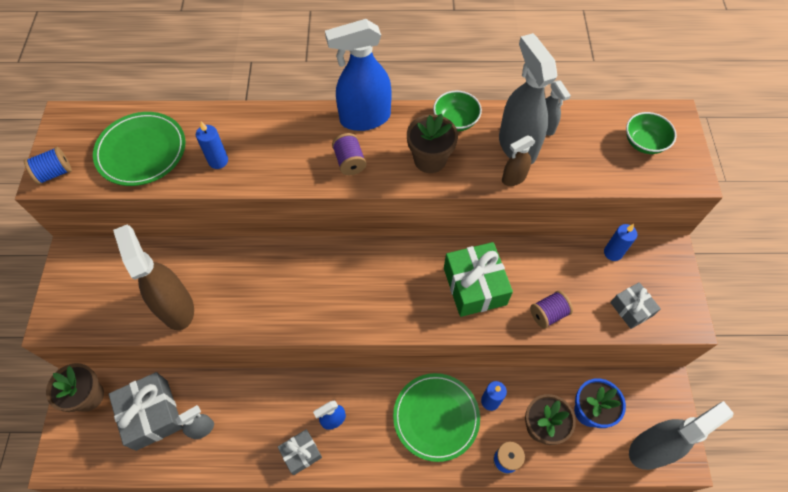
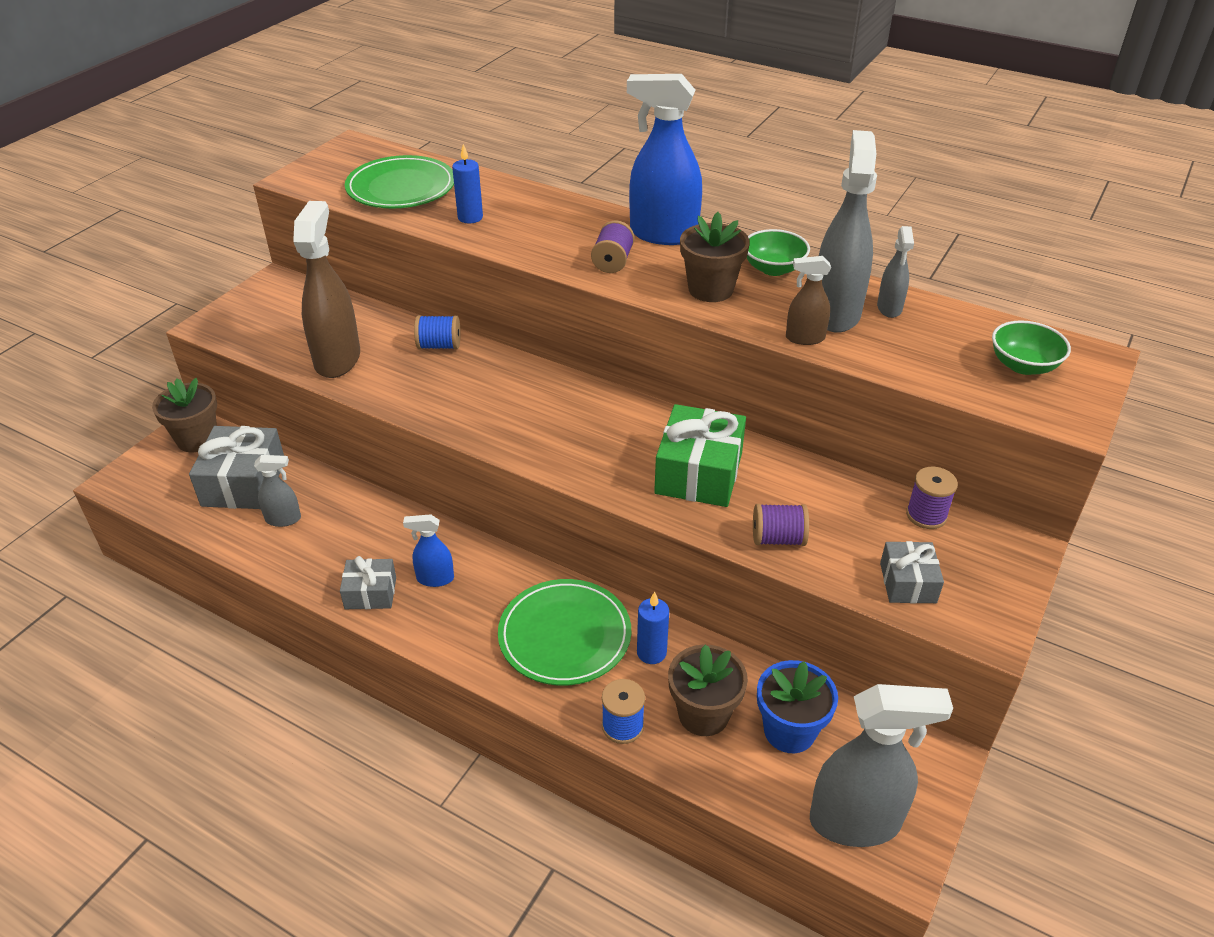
camera: 30 degrees right, 20 degrees down
(55, 173) = (305, 178): blue spool -> blue spool (439, 346)
(613, 253) = (926, 515): blue candle -> purple spool

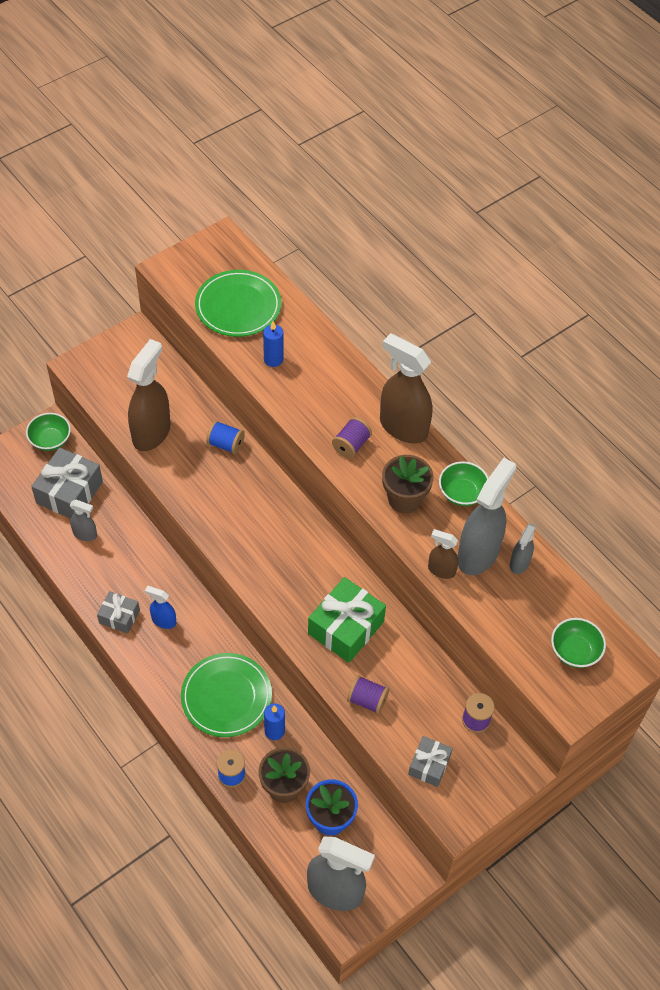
camera: 20 degrees right, 15 degrees up
(197, 439) = (50, 440): brown flower pot -> green bowl
(663, 234) = (403, 427): blue spray bottle -> brown spray bottle

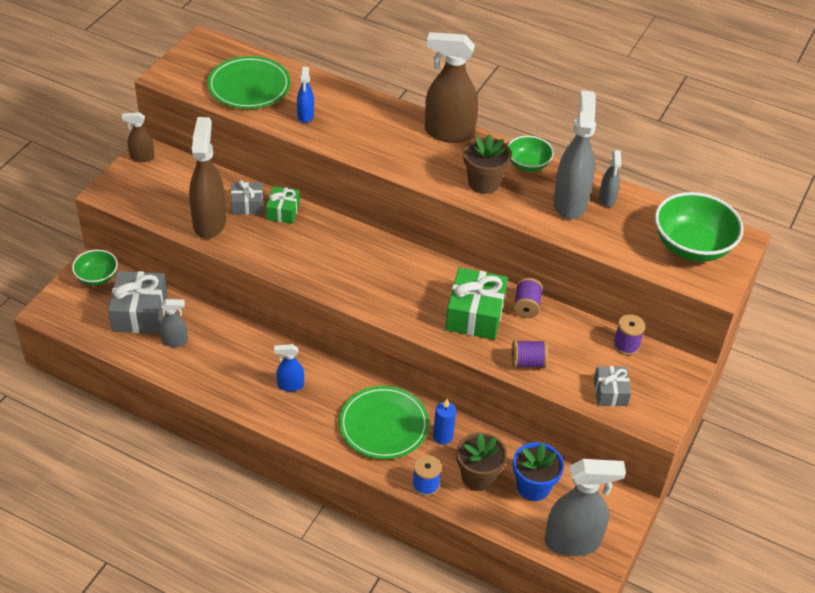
camera: 25 degrees left, 10 degrees down
(119, 616) = (246, 396): grey gift -> grey gift (247, 205)
(226, 444) = (283, 211): blue spool -> green gift
(273, 359) = (305, 116): blue candle -> blue spray bottle
(351, 445) = (413, 158): purple spool -> purple spool (526, 306)
(441, 570) = (548, 224): brown spray bottle -> brown spray bottle (142, 157)
(574, 651) = (692, 246): green bowl -> green bowl, size x1.76

